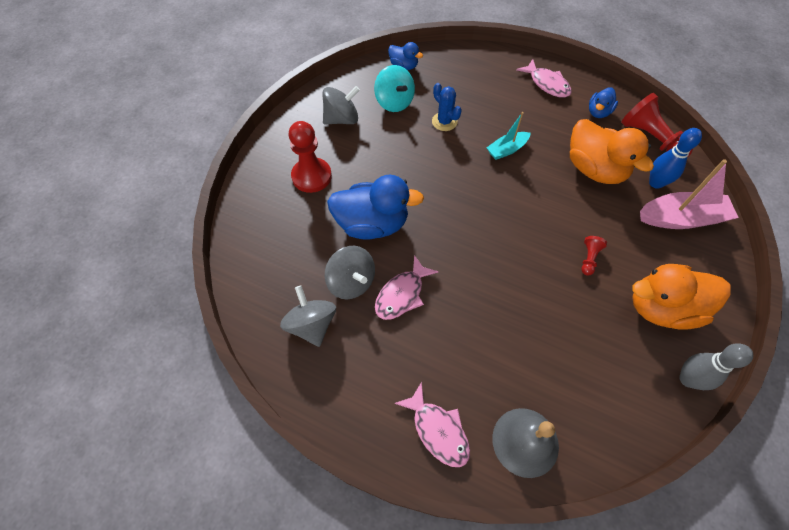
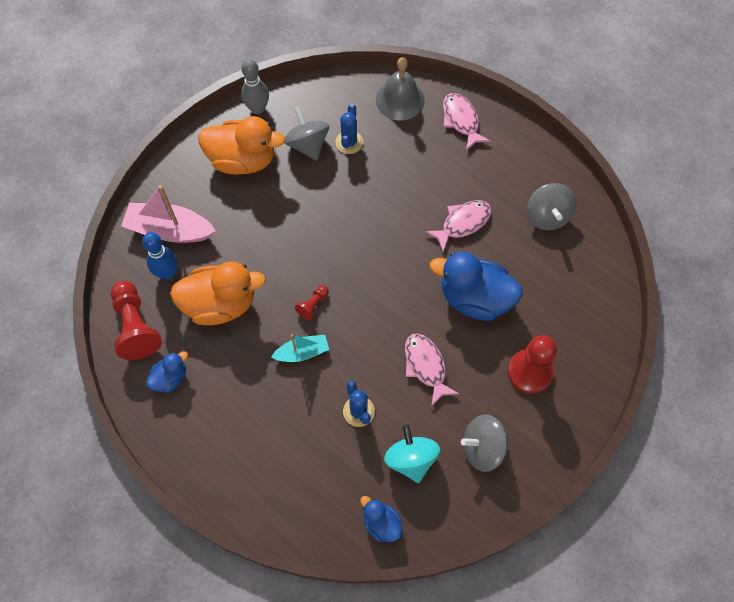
camera: 165 degrees left, 5 degrees up
(351, 282) = (506, 245): grey spinning top -> grey spinning top (308, 145)
(547, 84) = (207, 439): pink fish -> pink fish (426, 366)
(560, 361) = (349, 142): none -> blue cactus
(589, 258) = (280, 214): red pawn -> red pawn (313, 305)
(594, 169) = (220, 304): orange duck -> orange duck turned 105 degrees clockwise

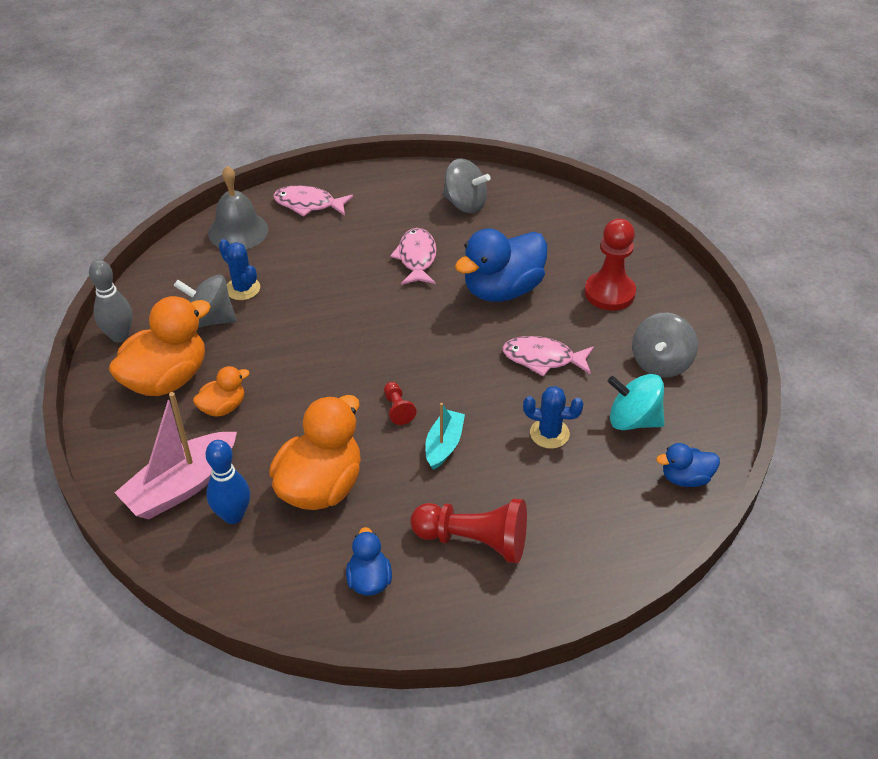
camera: 55 degrees left, 20 degrees down
(136, 326) = (272, 582): red pawn -> red pawn (474, 541)
(243, 207) = (223, 407): none -> orange duck

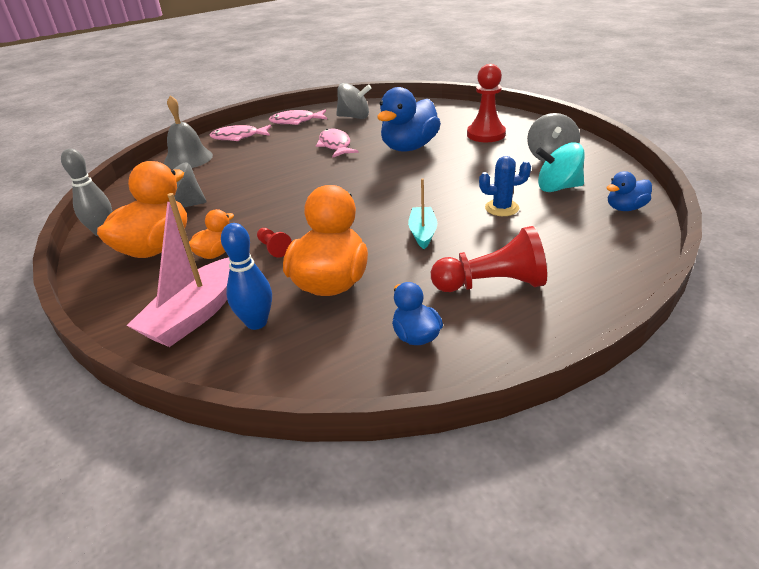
camera: 15 degrees left, 10 degrees down
(242, 289) = (204, 185): blue cactus -> none
(397, 409) = (370, 221): red pawn -> red pawn (273, 248)
(543, 359) = (464, 172): pink fish -> pink fish (296, 121)

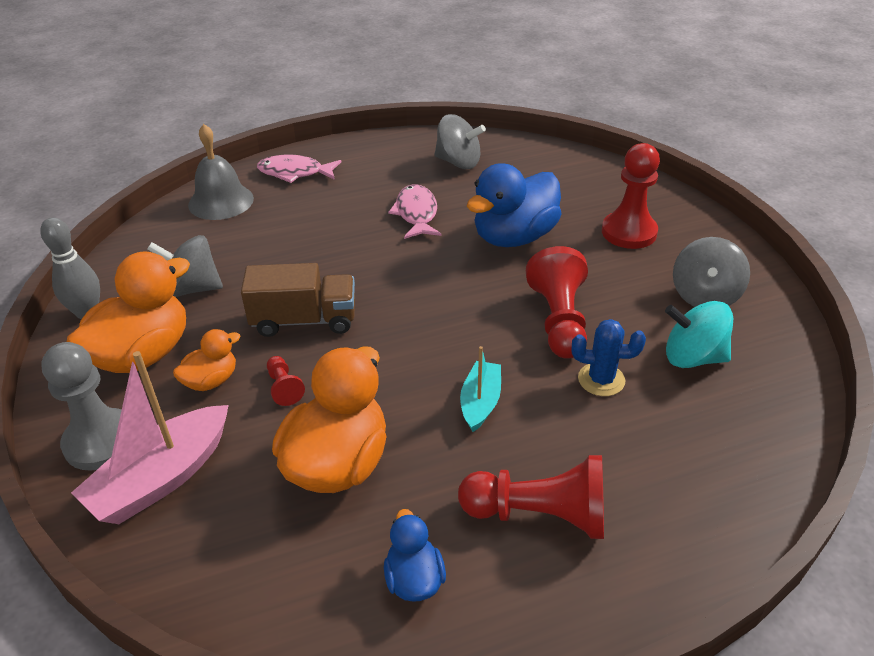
camera: 10 degrees right, 5 degrees up
(138, 301) = (101, 441): none -> grey pawn
(256, 322) = (229, 509): blue bowling pin -> none
(275, 210) = (304, 320): none -> brown truck
(296, 121) = (378, 156): pink fish -> none
(459, 183) = (559, 320): none -> red pawn
(625, 208) = (773, 417): blue duck -> none

